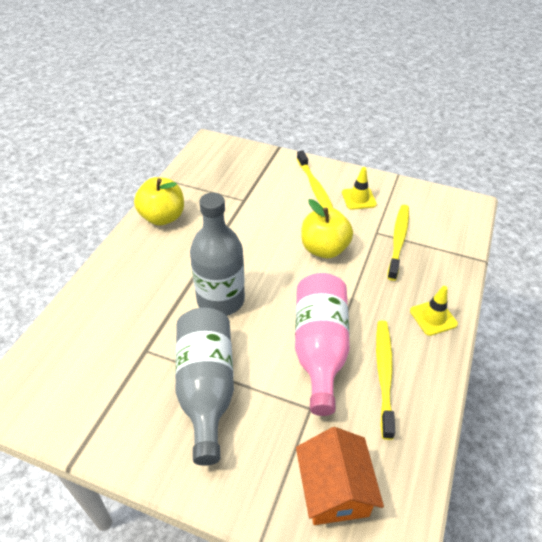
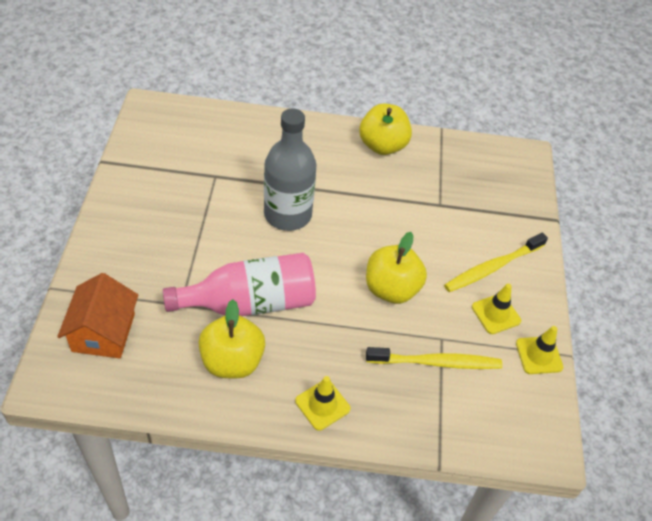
camera: 70 degrees right, 5 degrees up
(206, 388) = (186, 225): grey bottle -> none
(334, 490) = (103, 332): orange house -> orange house turned 60 degrees counterclockwise
(384, 374) = (232, 361): yellow toothbrush -> yellow apple
(397, 188) = (539, 355): none -> yellow traffic cone

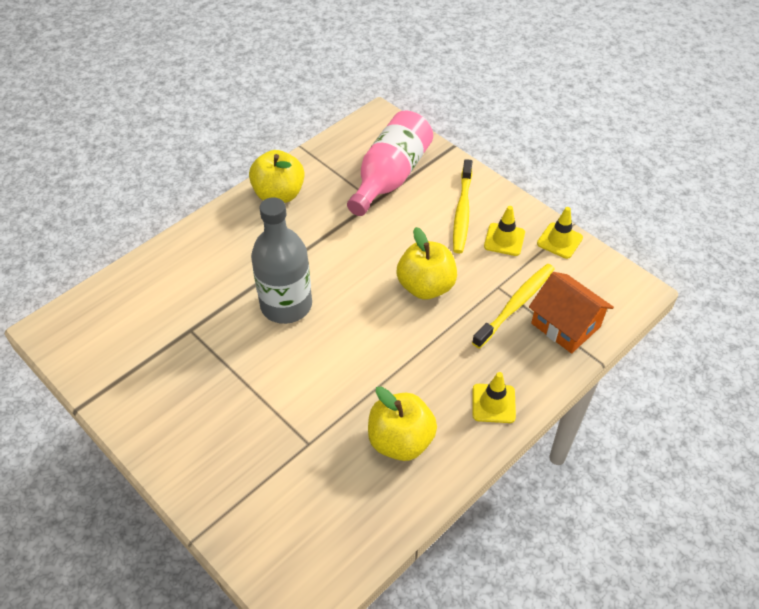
camera: 45 degrees left, 0 degrees up
(103, 332) = (284, 524): orange house -> orange house (565, 325)
(250, 302) = (353, 390): pink bottle -> pink bottle (390, 177)

